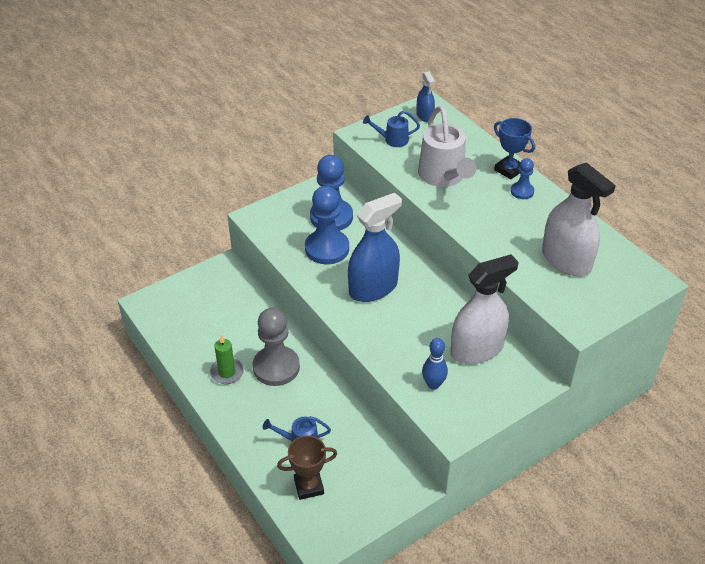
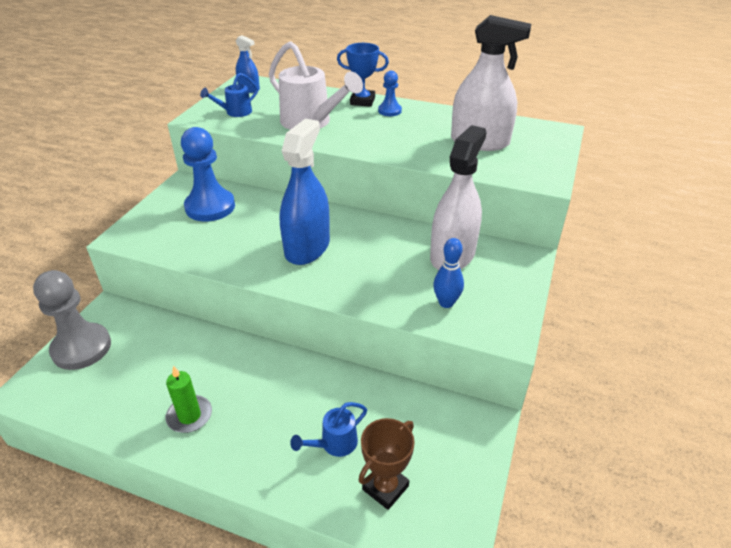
camera: 35 degrees left, 5 degrees down
(276, 367) = (244, 381): grey pawn -> grey pawn (81, 348)
(327, 248) = (229, 234): blue pawn -> none

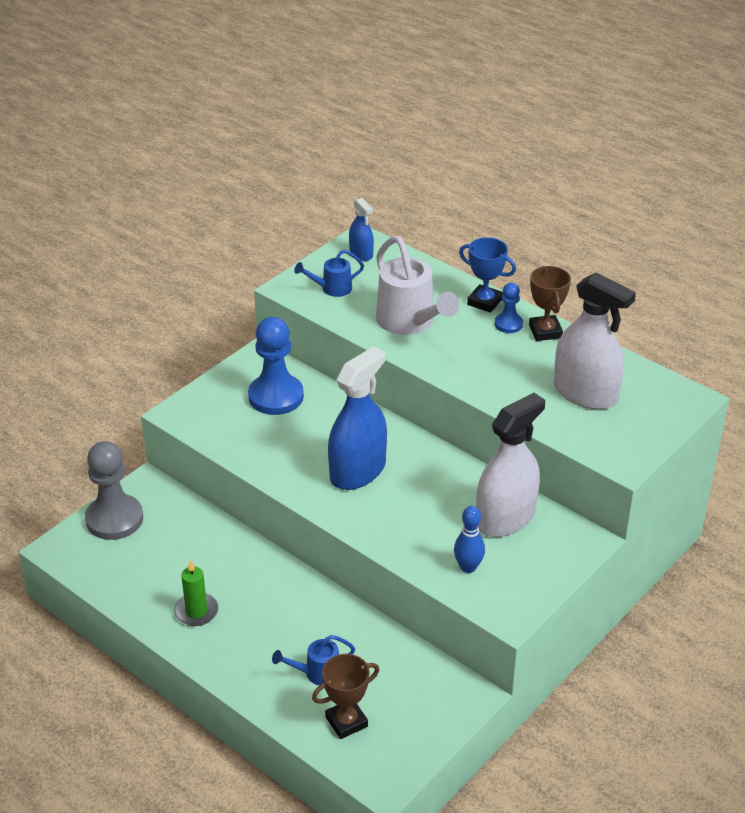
camera: 20 degrees right, 0 degrees up
(420, 110) = (545, 331): none -> brown trophy

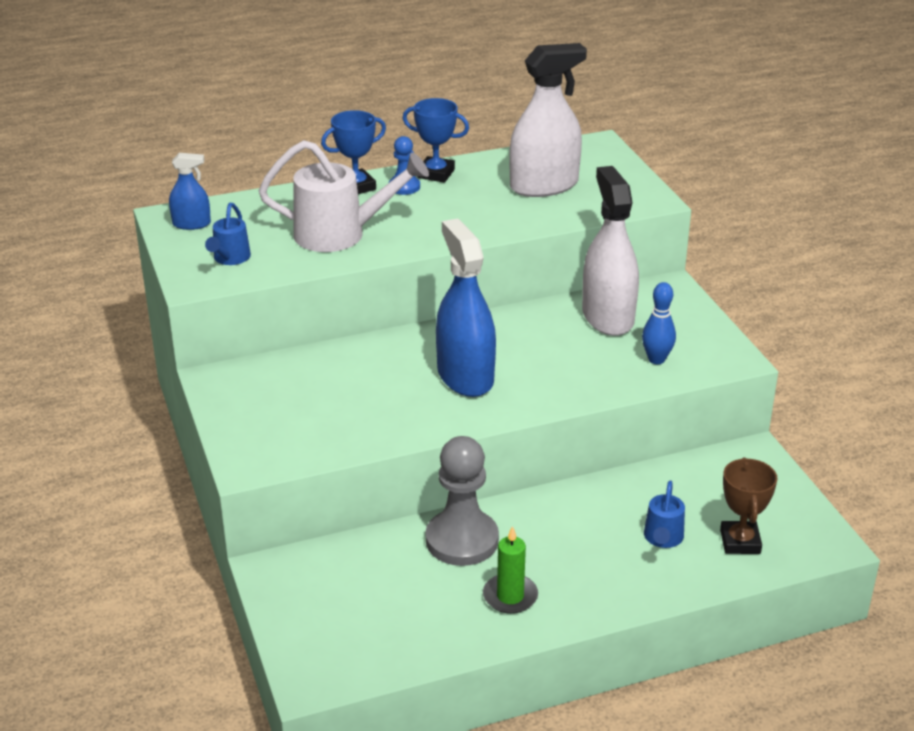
camera: 60 degrees left, 5 degrees down
(114, 519) = (303, 615): grey pawn -> grey pawn (462, 540)
(276, 396) = (294, 388): blue pawn -> none
(545, 331) = (436, 173): brown trophy -> blue trophy

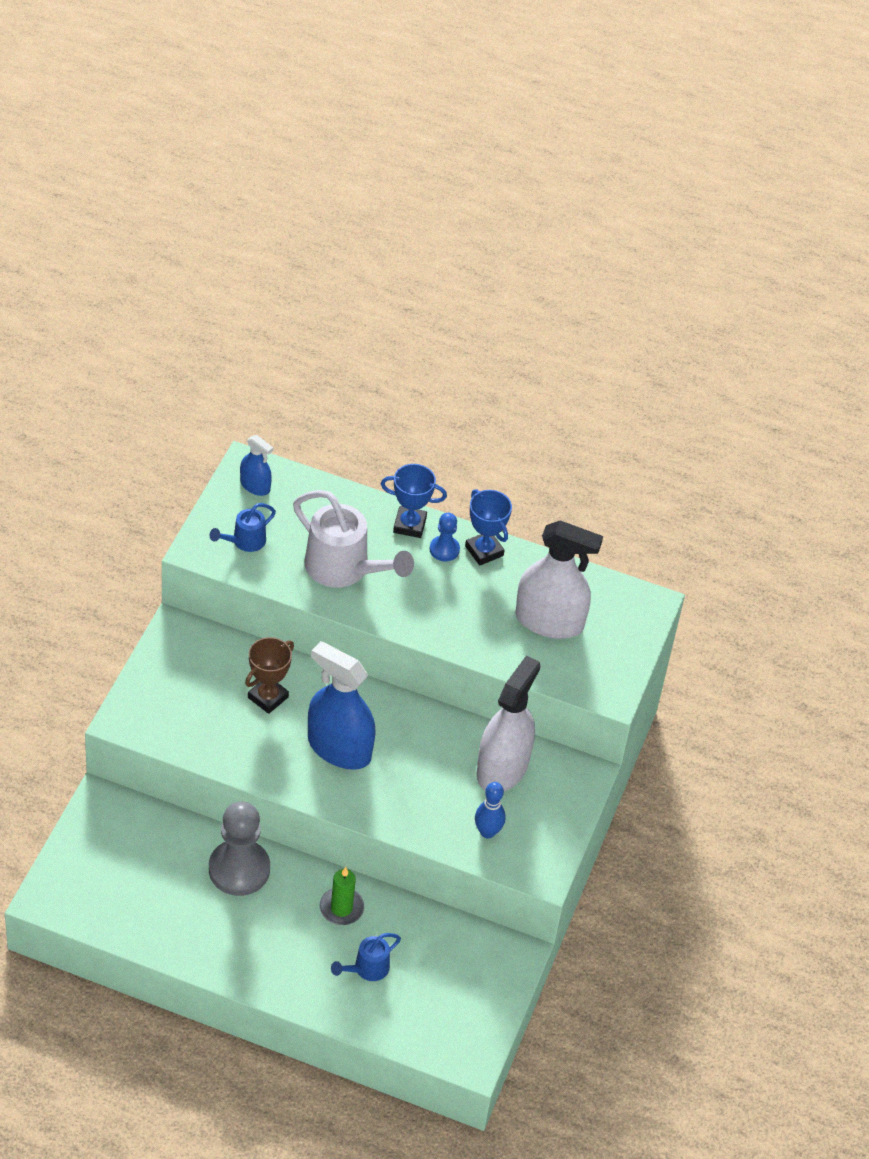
camera: 35 degrees right, 15 degrees up
(465, 376) = (339, 748): blue spray bottle -> blue spray bottle turned 75 degrees counterclockwise
(510, 596) = (221, 934): green candle -> green candle (341, 908)
(740, 542) = (414, 1011): brown trophy -> brown trophy (268, 697)

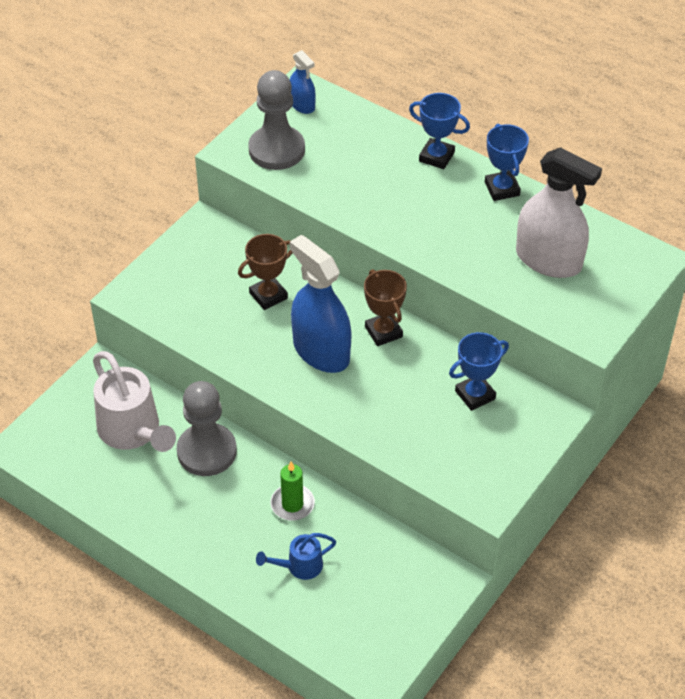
camera: 20 degrees right, 0 degrees up
(245, 541) = (276, 150): blue watering can -> grey pawn
(344, 569) = (362, 186): white watering can -> white watering can (133, 432)
(395, 717) = (383, 332): none -> brown trophy
(444, 549) = (463, 182): blue pawn -> none
(487, 832) = (443, 452): blue bowling pin -> none
(502, 768) = (475, 395): white spray bottle -> blue trophy

